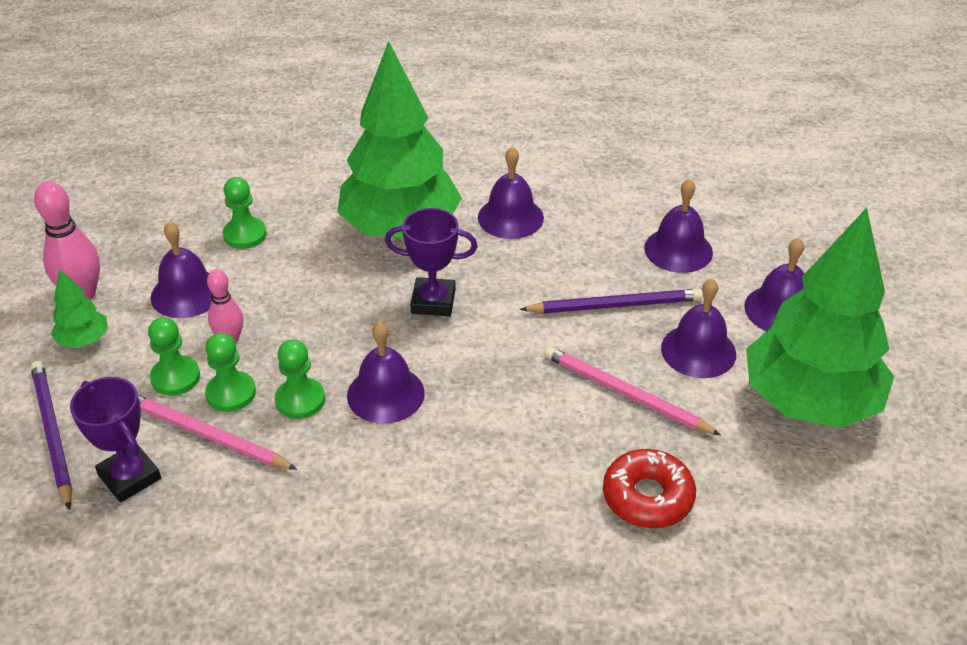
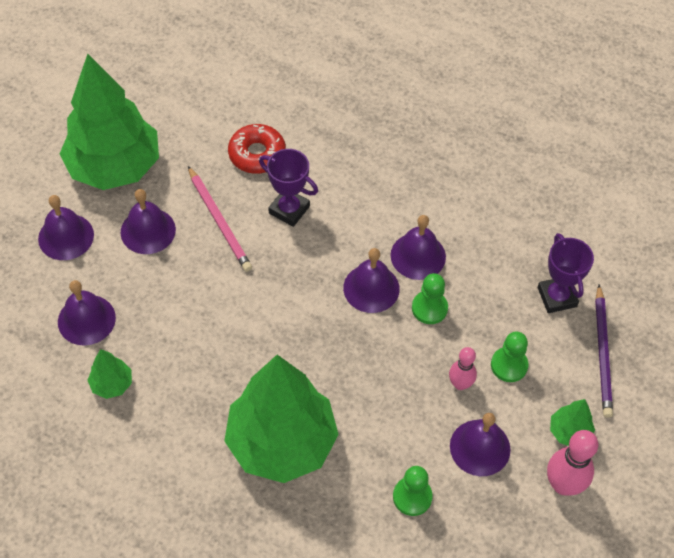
camera: 155 degrees left, 15 degrees up
(206, 435) = (500, 307): pink pencil -> none
(231, 393) = (474, 334): green pawn -> none
(433, 302) = (297, 353): purple trophy -> purple trophy (289, 209)
(510, 217) = (186, 414): purple bell -> purple bell (418, 256)
(602, 213) = (112, 384): none -> green tree
(615, 305) = (172, 291): purple pencil -> none

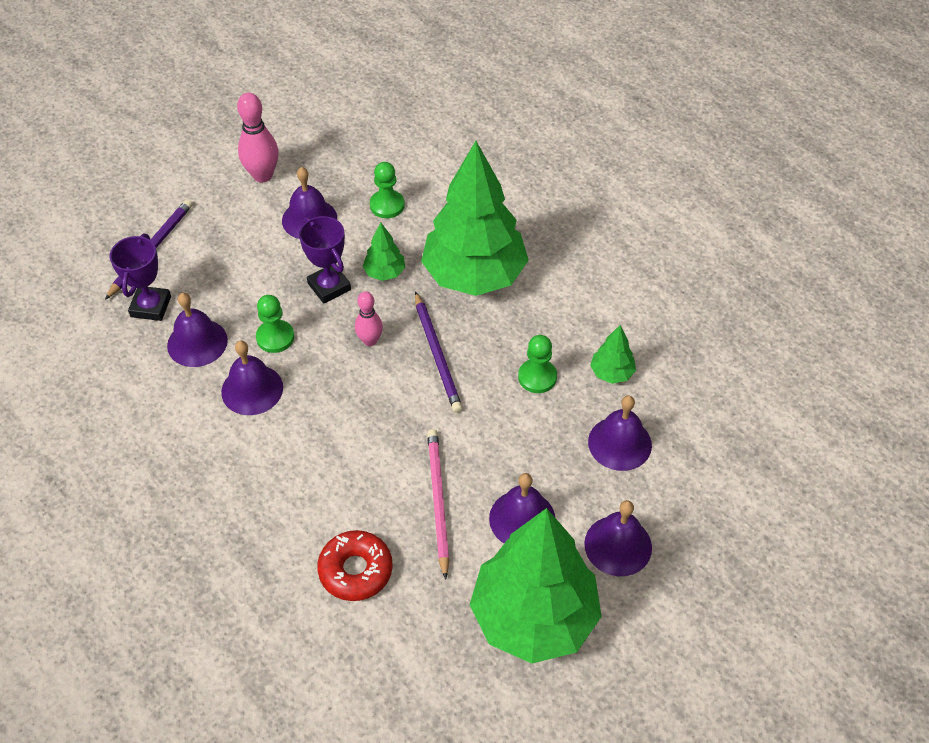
camera: 155 degrees left, 5 degrees down
(278, 344) = (437, 355): none -> purple pencil
(289, 209) = (355, 487): purple trophy -> purple trophy (329, 287)
(371, 288) = (318, 375): purple bell -> purple bell (197, 342)
(460, 384) = (292, 268): pink bowling pin -> pink bowling pin (370, 340)
(509, 365) = (239, 268): green pawn -> green pawn (537, 377)
(569, 432) = (228, 206): green tree -> green tree (384, 273)

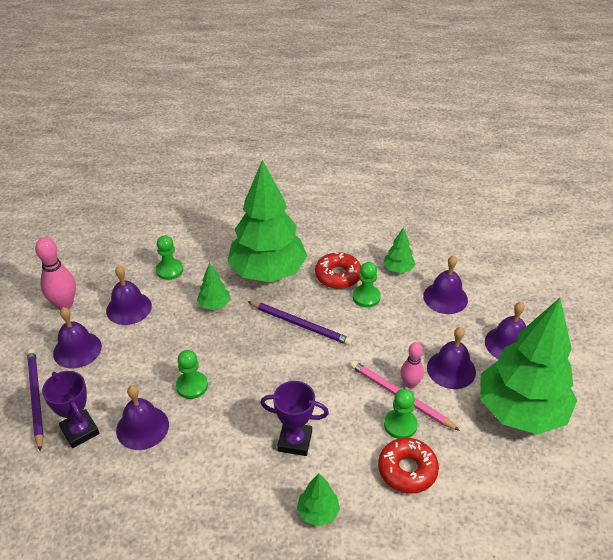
camera: 45 degrees left, 10 degrees down
(240, 535) = (318, 512): none -> green tree
(252, 389) = (215, 425): purple bell -> purple bell (77, 349)
(329, 287) = (190, 335): purple trophy -> purple trophy (295, 441)
(370, 340) = (253, 345): pink bowling pin -> pink bowling pin (410, 384)
(402, 527) = (400, 425): none -> green pawn
(538, 332) = (338, 276): none -> red donut

